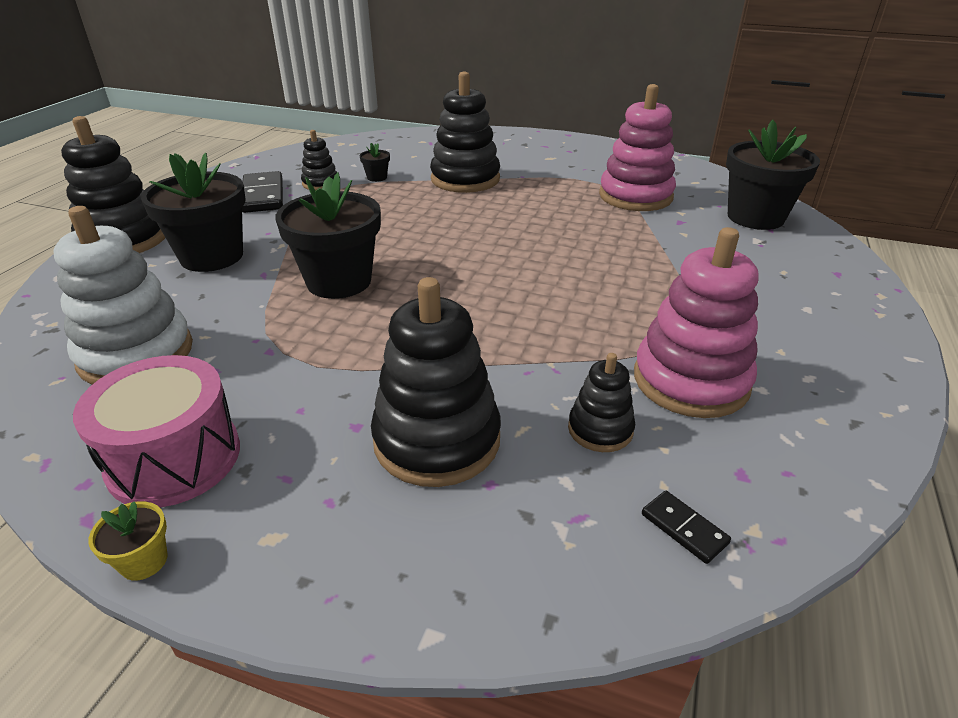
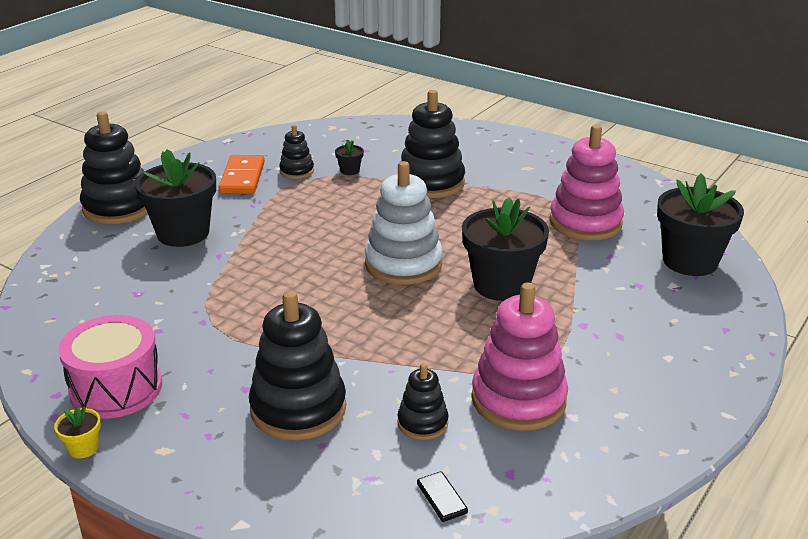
camera: 15 degrees right, 5 degrees down
(136, 354) = (107, 308): white stacking toy -> white stacking toy (403, 264)
(263, 195) = (242, 178): black domino -> orange domino
(339, 281) = (276, 271): black flower pot -> black flower pot (501, 285)

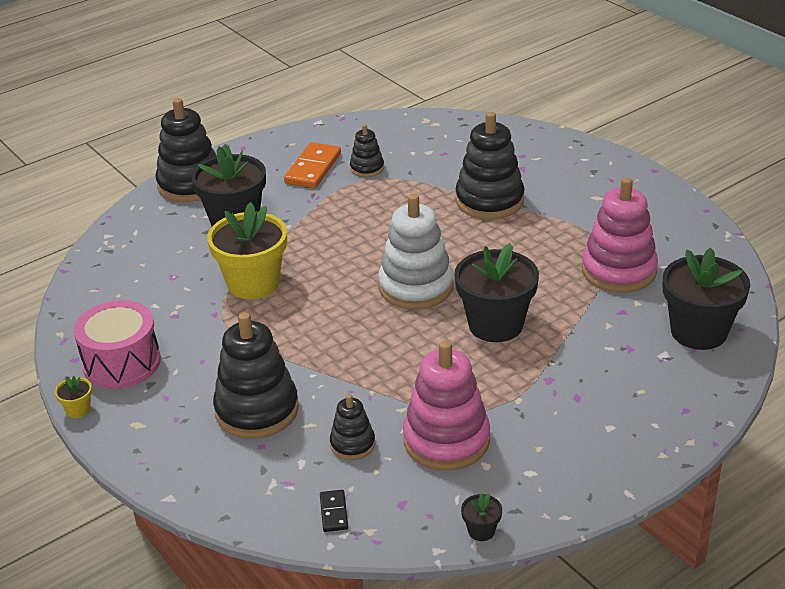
camera: 20 degrees right, 5 degrees up
(231, 286) = (253, 283): none -> yellow flower pot
(350, 170) = (417, 175): black flower pot -> black flower pot (481, 531)

